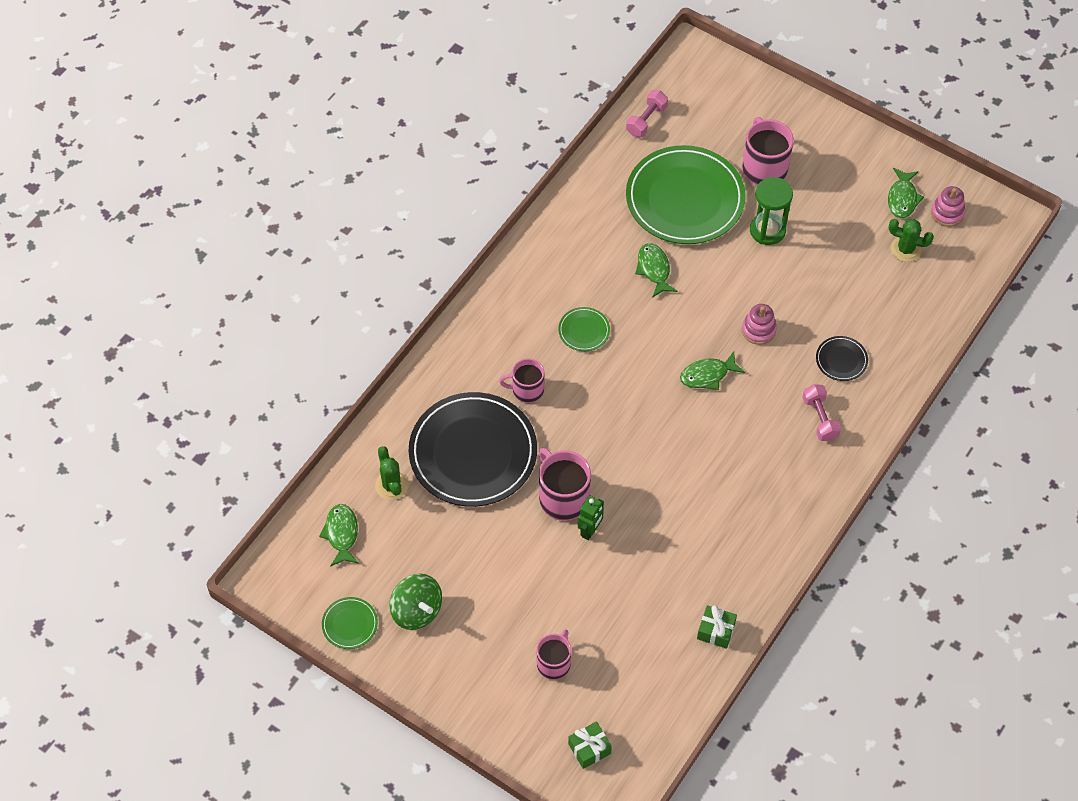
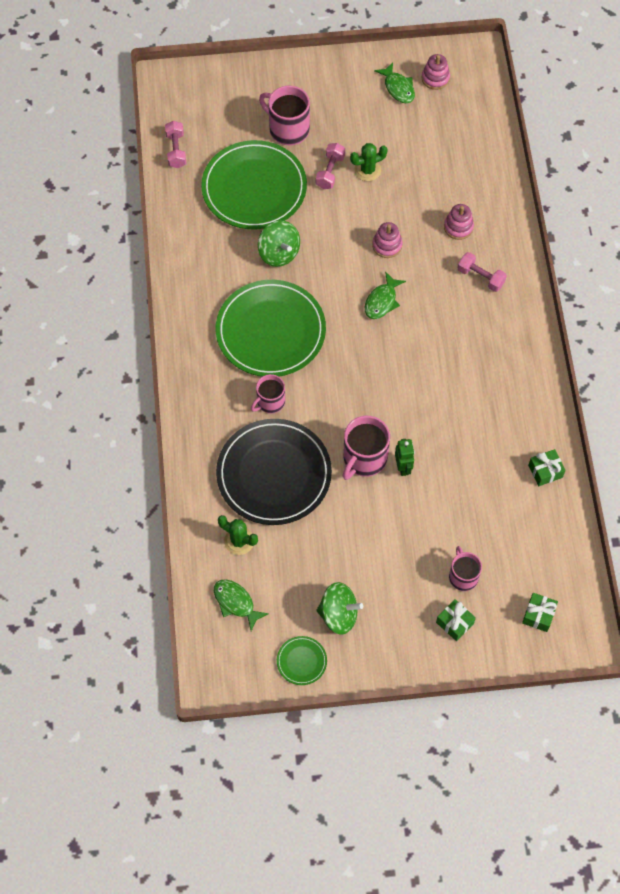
camera: 40 degrees left, 5 degrees up
(509, 696) = (454, 623): none -> green gift
(563, 497) = (364, 458): pink mug -> pink mug turned 75 degrees counterclockwise
(584, 330) = (270, 331): green plate -> green plate, size x2.40
(654, 269) = (279, 253): green fish -> green spinning top
(767, 230) = (330, 172): green hourglass -> pink dumbbell
(841, 360) = (458, 227): black plate -> pink stacking toy
(905, 249) = (431, 122): green cactus -> green cactus (367, 170)

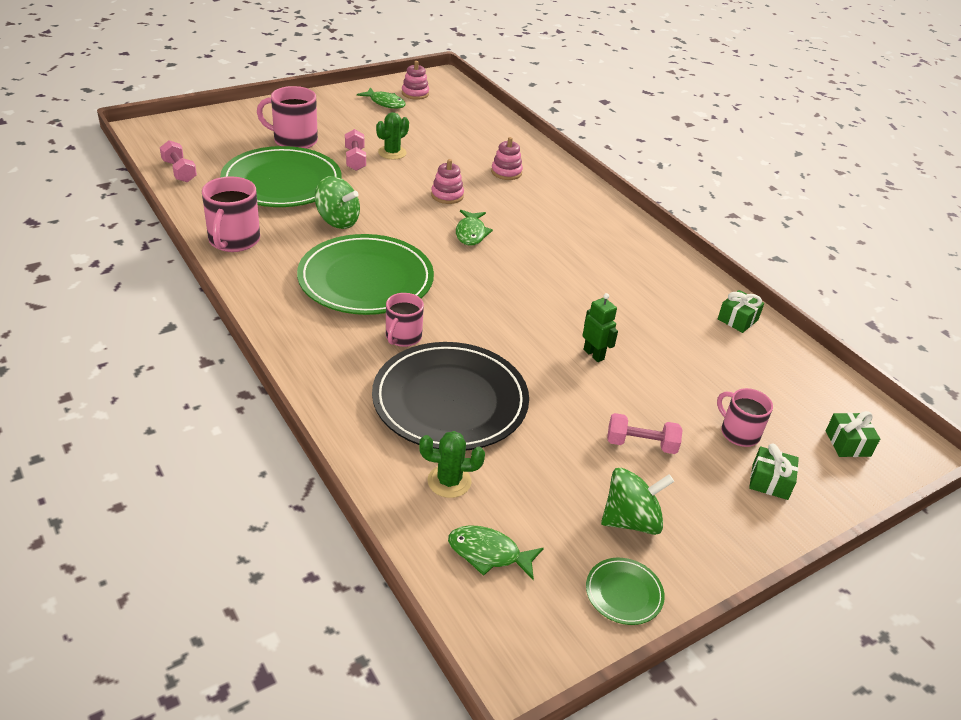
camera: 30 degrees left, 25 degrees down
(364, 458) = (545, 358): pink mug -> pink mug (234, 240)
(480, 277) = (554, 199): pink dumbbell -> pink dumbbell (641, 444)

